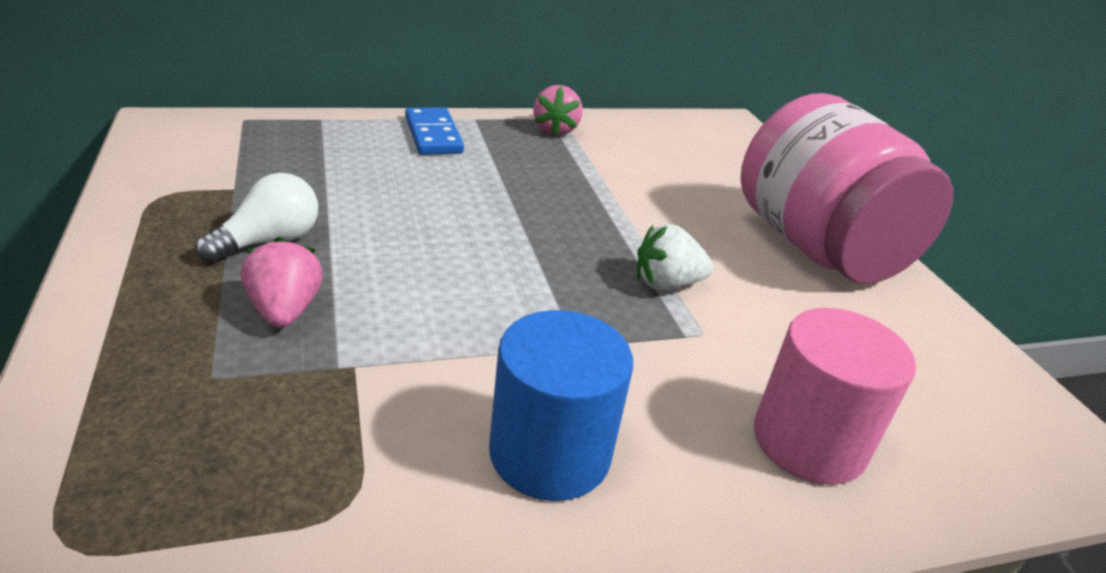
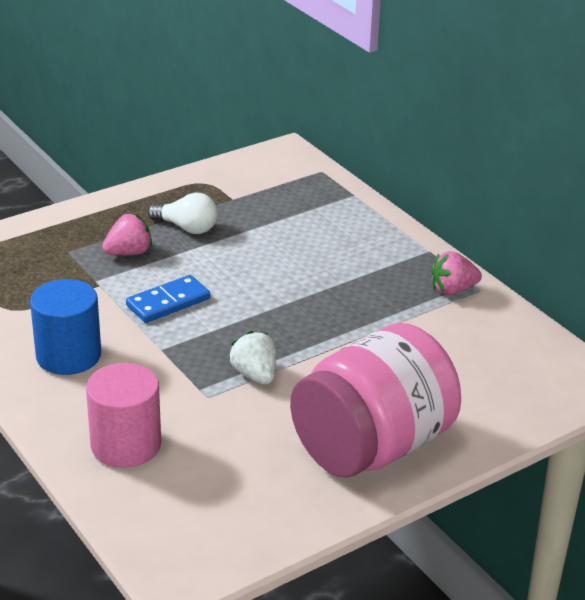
camera: 75 degrees right, 0 degrees up
(433, 135) = (378, 241): blue domino -> blue domino (168, 302)

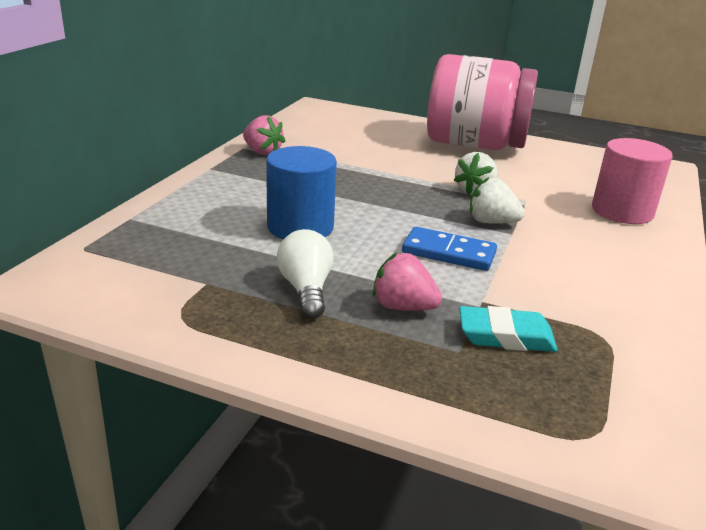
camera: 125 degrees left, 5 degrees down
(58, 274) = (505, 336): none -> turquoise eraser
(68, 355) = (595, 271): blue cylinder -> blue cylinder (300, 227)
(189, 349) = (491, 222): none -> white strawberry

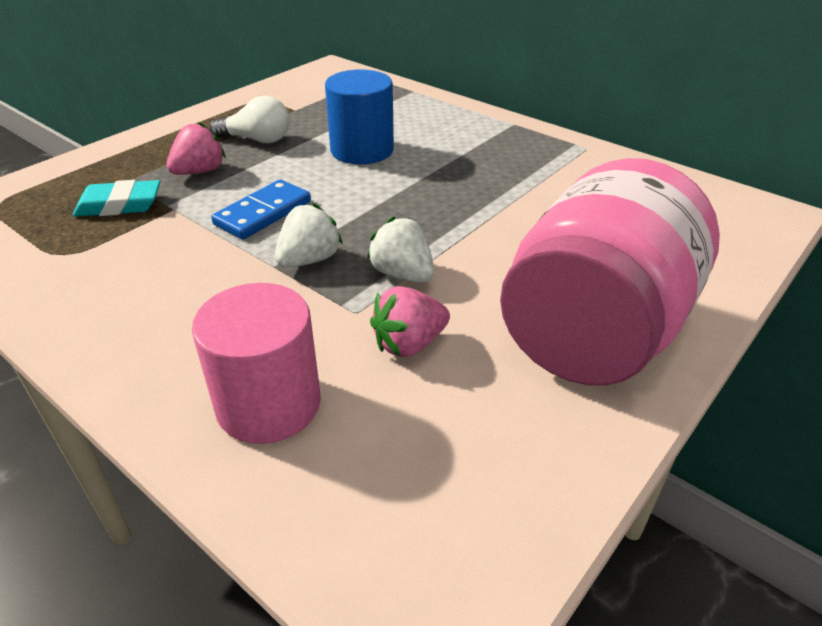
camera: 110 degrees right, 10 degrees up
(262, 152) = (561, 152): pink strawberry -> pink strawberry (409, 344)
(505, 336) = (119, 205): turquoise eraser -> turquoise eraser turned 60 degrees clockwise

